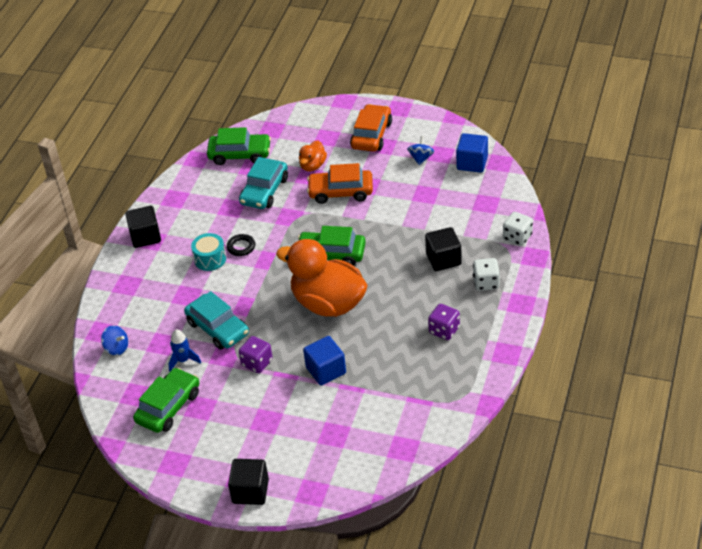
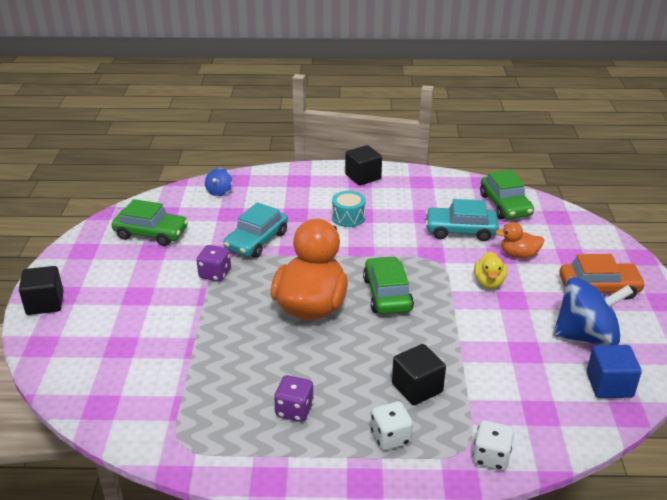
camera: 70 degrees right, 10 degrees down
(183, 360) = (210, 229): blue rocket -> none
(241, 247) = (372, 232): black ring -> none
(326, 370) = (212, 323): blue cube -> none
(341, 192) = (489, 282): orange car -> yellow duck
(421, 158) = (586, 336): blue spinning top -> blue spinning top, size x2.22

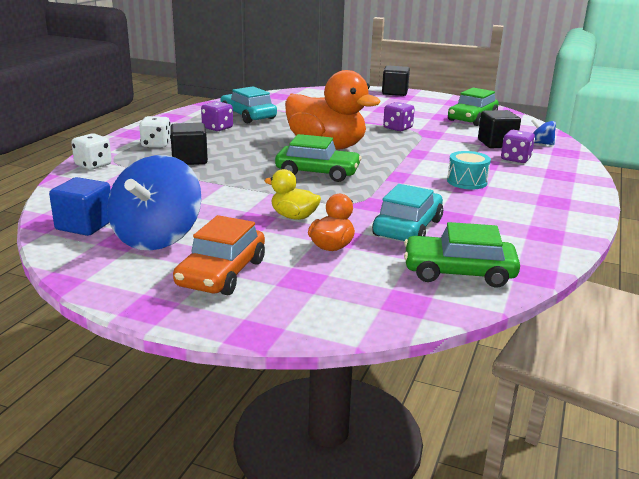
camera: 110 degrees right, 10 degrees down
(256, 241) = (441, 145): turquoise car -> turquoise car (248, 116)
(274, 201) = (515, 159): none -> purple dice
(363, 177) = (564, 204): black cube -> black cube (496, 143)

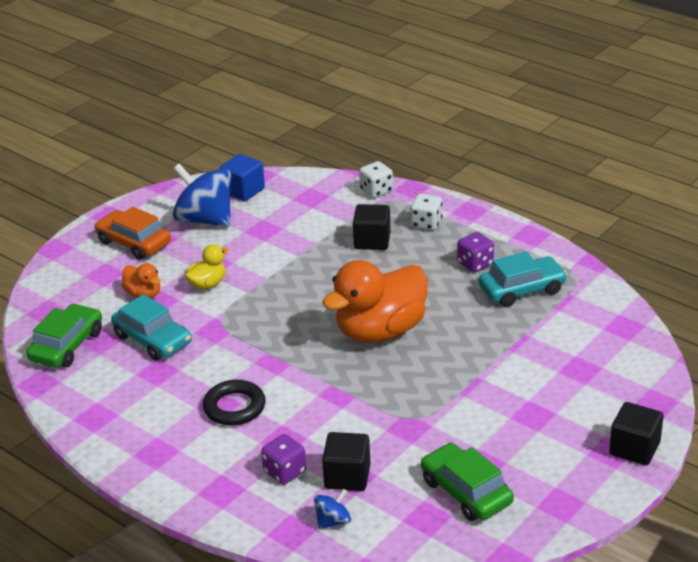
camera: 110 degrees right, 10 degrees up
(317, 173) = (304, 312): green car -> none
(397, 128) = (438, 404): purple dice -> none
(467, 182) = (234, 407): turquoise drum -> black ring

